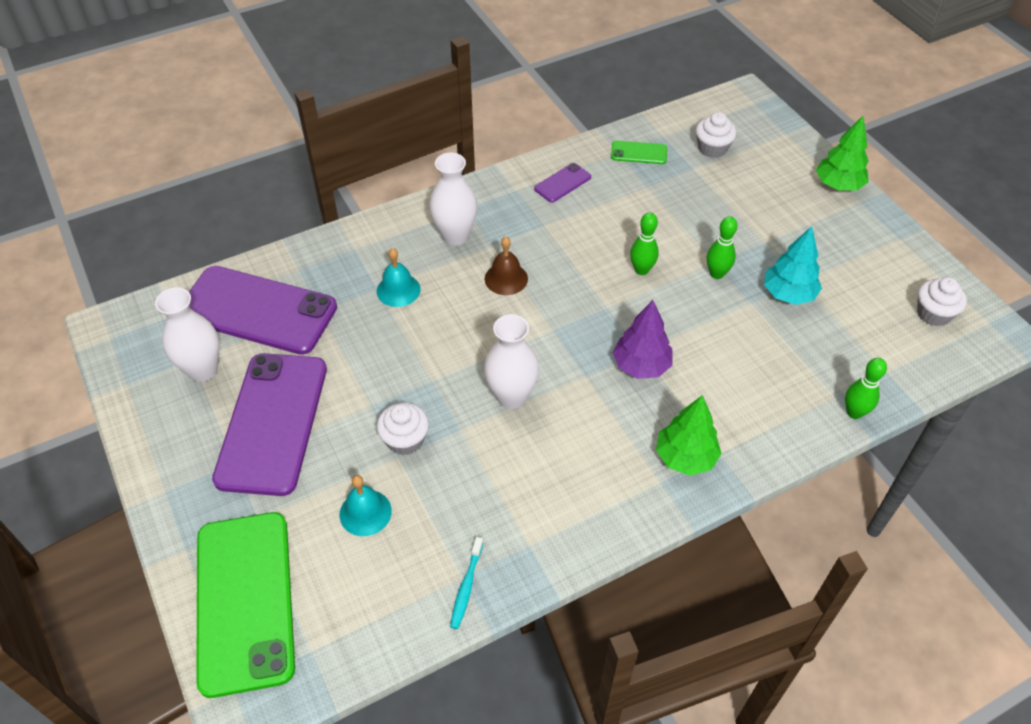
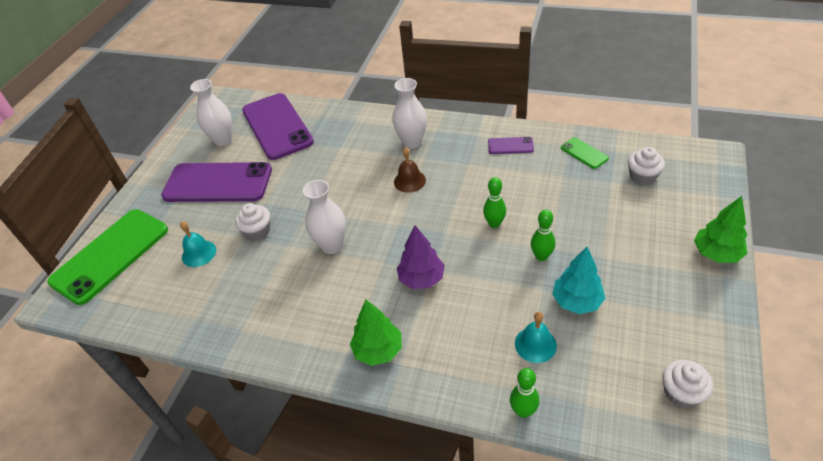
camera: 50 degrees right, 5 degrees down
(272, 423) = (218, 183): purple phone -> purple phone turned 45 degrees clockwise
(398, 290) = (349, 154): turquoise bell -> turquoise bell (535, 344)
(466, 587) = (190, 325): turquoise toothbrush -> none

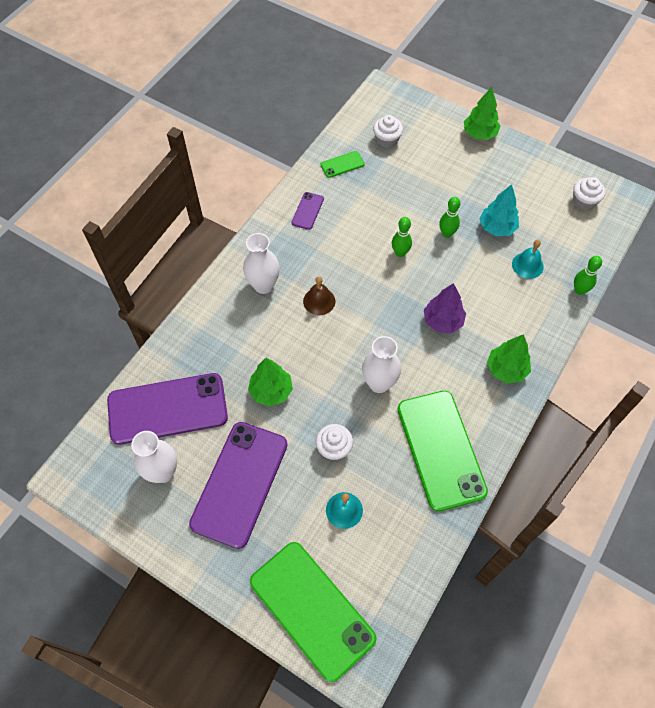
camera: 80 degrees left, 15 degrees up
(268, 311) = (441, 449): none -> green phone
(306, 177) = (271, 391): none -> green tree

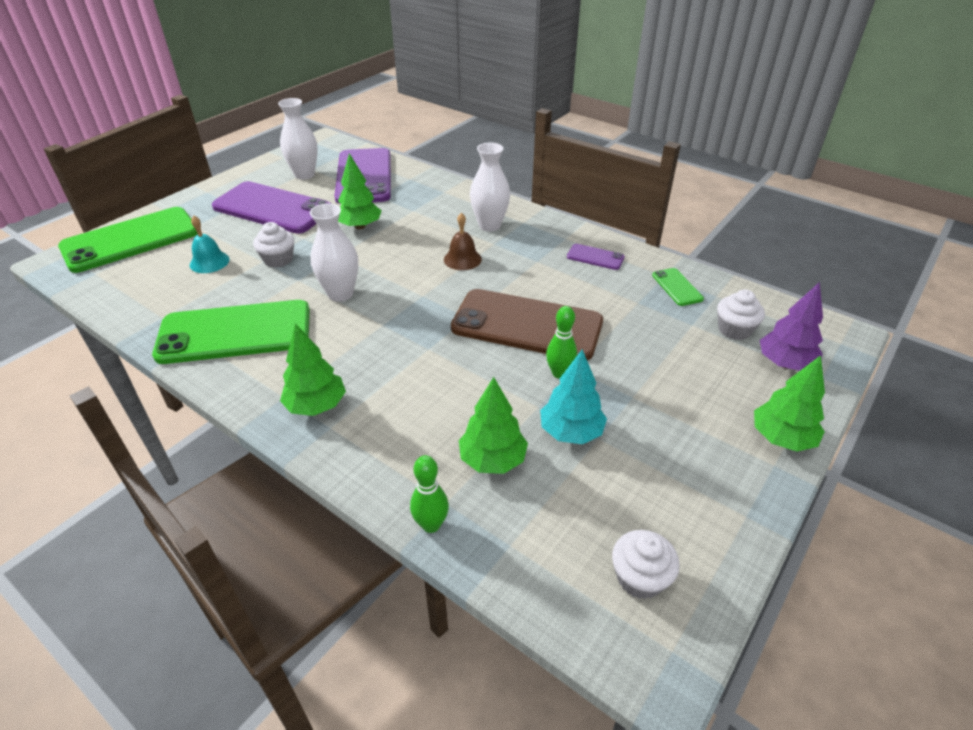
camera: 95 degrees right, 20 degrees down
(400, 253) = (527, 325): green bowling pin -> brown phone
(442, 321) = (411, 353): purple tree -> purple tree (784, 363)
(527, 265) = (492, 460): turquoise bell -> green tree

